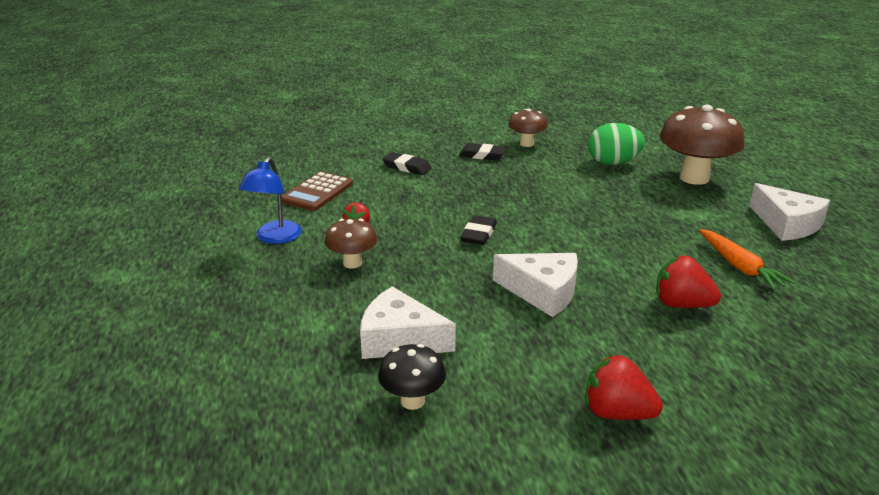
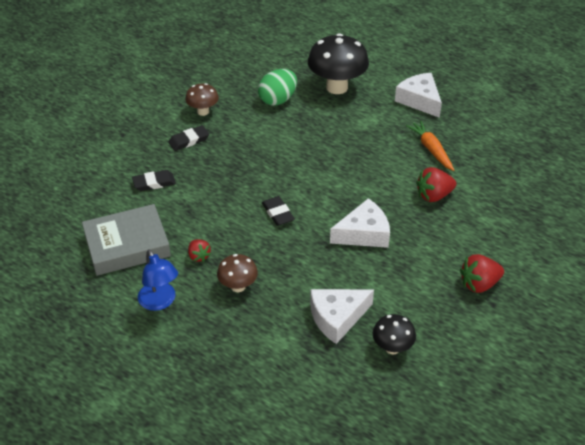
camera: 45 degrees left, 15 degrees up
(317, 192) = (127, 245): brown calculator -> grey book
(694, 178) = (337, 87): brown mushroom -> black mushroom
(739, 267) = (431, 149): orange carrot -> orange carrot turned 135 degrees counterclockwise
(786, 224) = (419, 100): white cheese -> white cheese turned 135 degrees counterclockwise

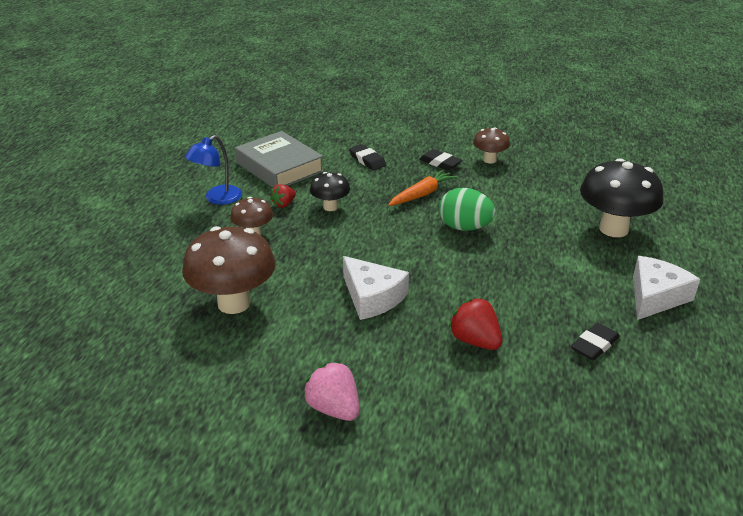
camera: 70 degrees right, 10 degrees down
(278, 100) = (550, 196): green egg -> green egg (464, 227)
(278, 213) = (369, 234): black eraser -> black eraser (594, 345)
(337, 318) = (234, 303): white cheese -> brown mushroom
(392, 348) = (202, 351): black mushroom -> black mushroom (330, 207)
(431, 149) = (563, 323): orange carrot -> orange carrot (422, 194)
(479, 284) = (334, 408): red strawberry -> pink strawberry

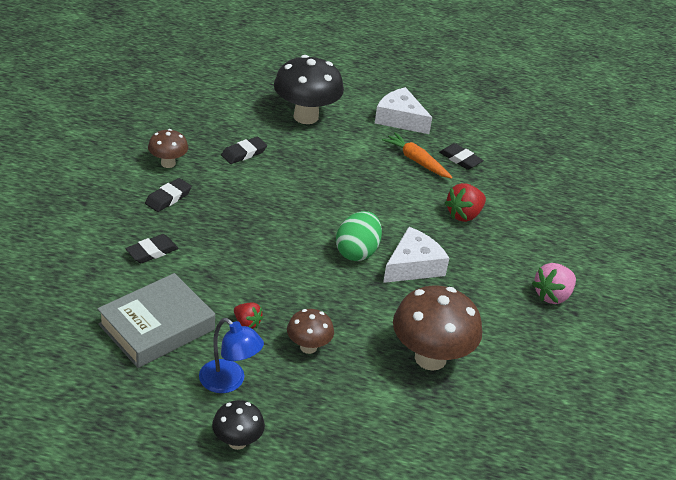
camera: 95 degrees left, 5 degrees up
(330, 207) = (256, 286): black mushroom -> black mushroom (237, 442)
(422, 194) = (236, 218): orange carrot -> orange carrot (416, 161)
(464, 227) = (300, 198): green egg -> green egg (357, 252)
(525, 195) = (244, 153): none -> black eraser

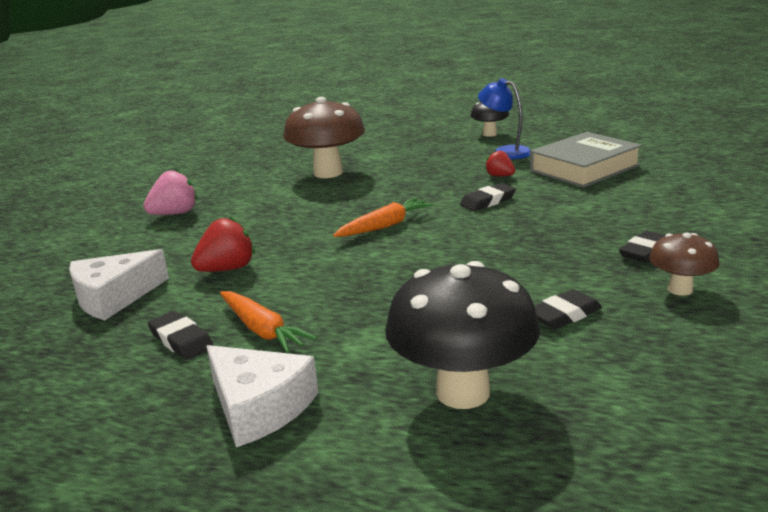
camera: 170 degrees left, 15 degrees down
(152, 252) = (627, 207): black eraser -> black eraser (488, 201)
(308, 347) = (439, 169): brown mushroom -> none
(357, 252) = (384, 226): green egg -> orange carrot
(413, 266) = (320, 221): white cheese -> white cheese (114, 297)

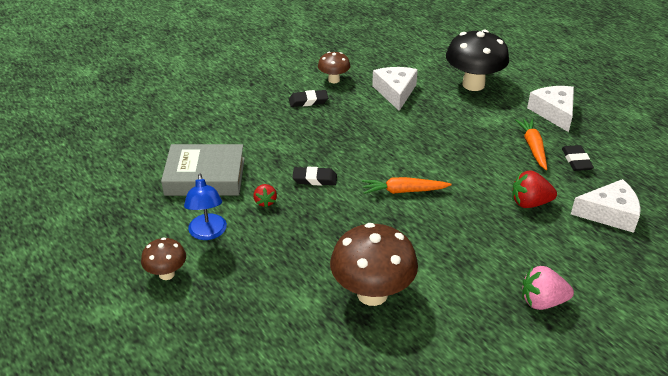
camera: 145 degrees left, 15 degrees up
(489, 134) = (167, 274): black mushroom -> brown mushroom
(564, 314) = (395, 92): black eraser -> white cheese

